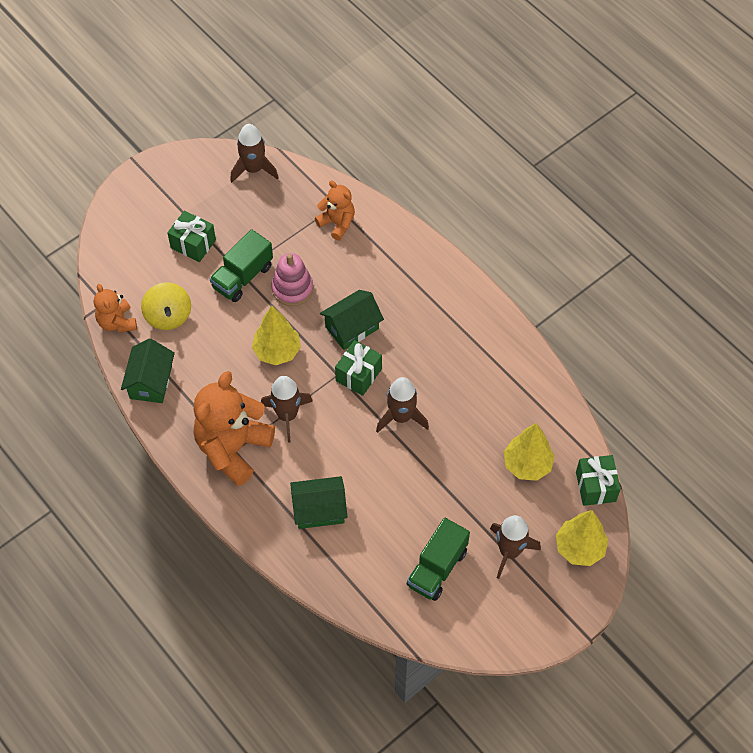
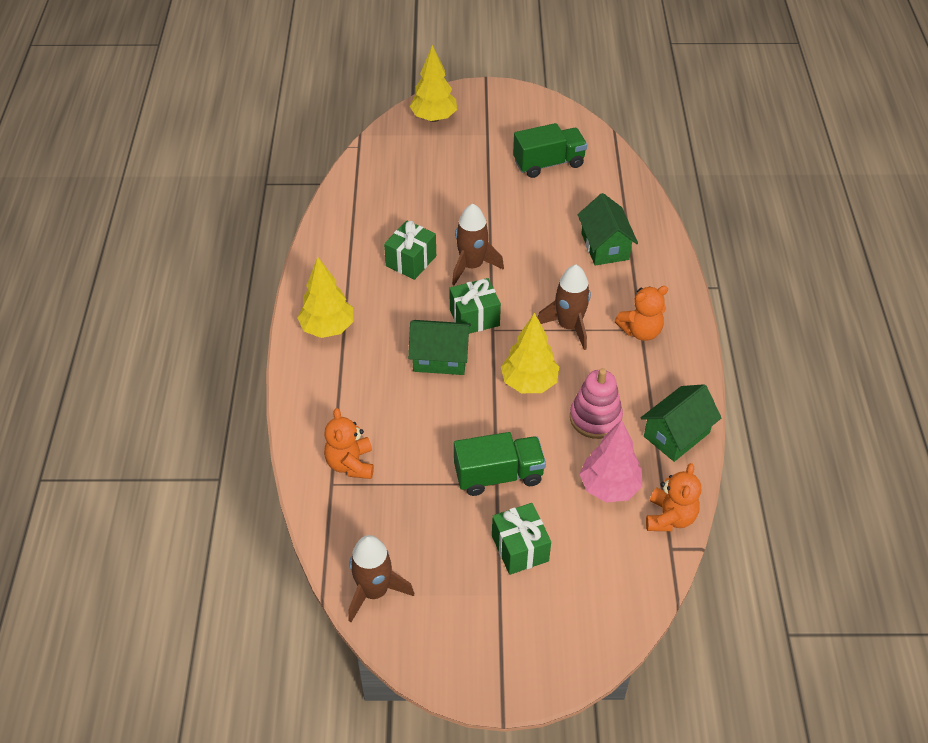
camera: 140 degrees left, 10 degrees down
(168, 316) = (609, 487): yellow spinning top -> pink tree
(233, 448) = (640, 331): orange teddy bear -> orange teddy bear, size x0.54
(292, 289) = (460, 429): pink stacking toy -> pink stacking toy (595, 418)
(319, 510) = (605, 246): green house -> green house turned 45 degrees clockwise
(509, 551) = (485, 143): brown rocket -> none
(527, 465) = (411, 179): yellow tree -> yellow tree (327, 328)
(595, 486) = (378, 140): green gift -> green gift (411, 261)

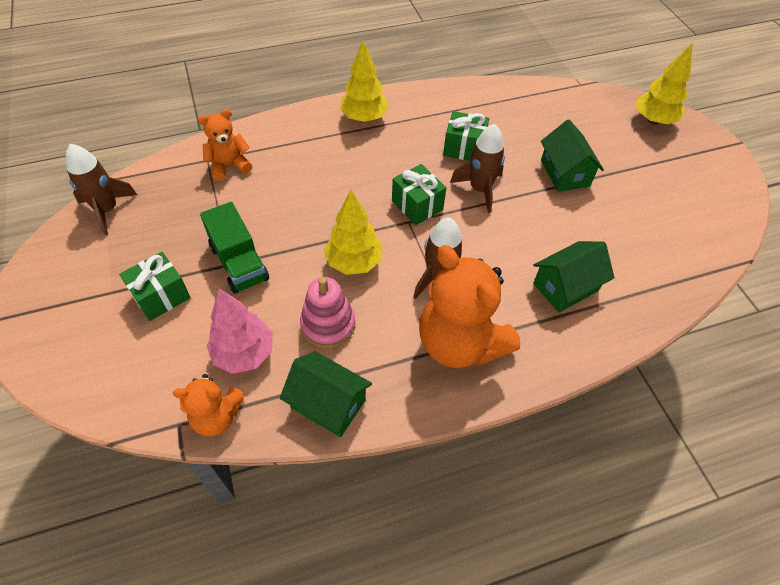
camera: 70 degrees right, 5 degrees up
(440, 358) = (359, 193): green house -> green house (565, 173)
(548, 163) = (655, 216): green truck -> none
(640, 331) = (460, 343): orange teddy bear -> orange teddy bear, size x1.84

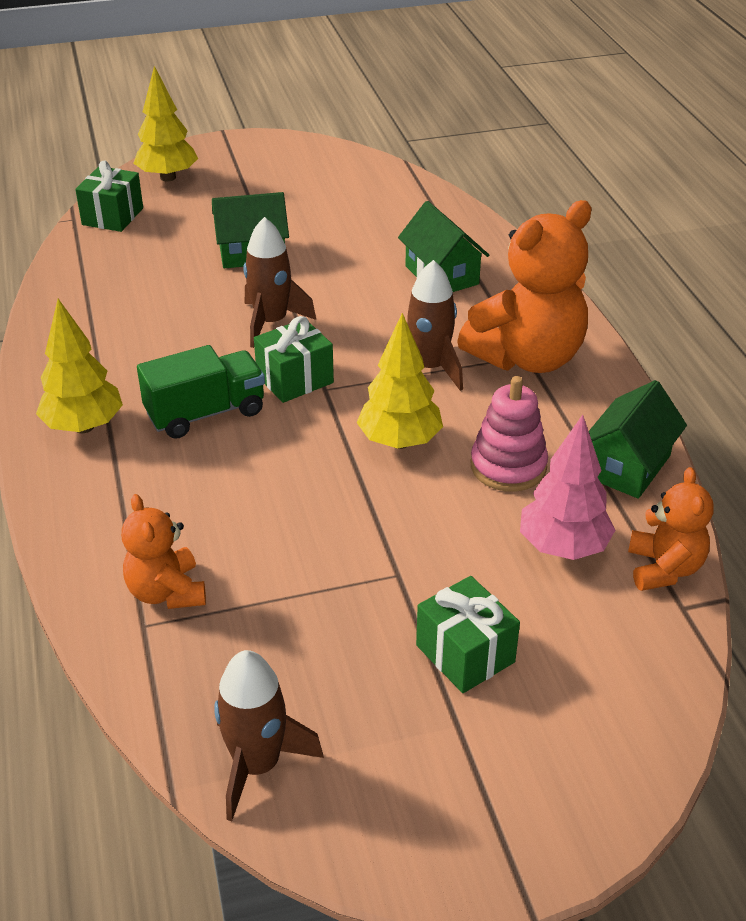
camera: 85 degrees left, 15 degrees down
(239, 263) = (397, 563): green truck -> green truck (205, 413)
(464, 148) = (184, 330): green gift -> green gift (113, 216)

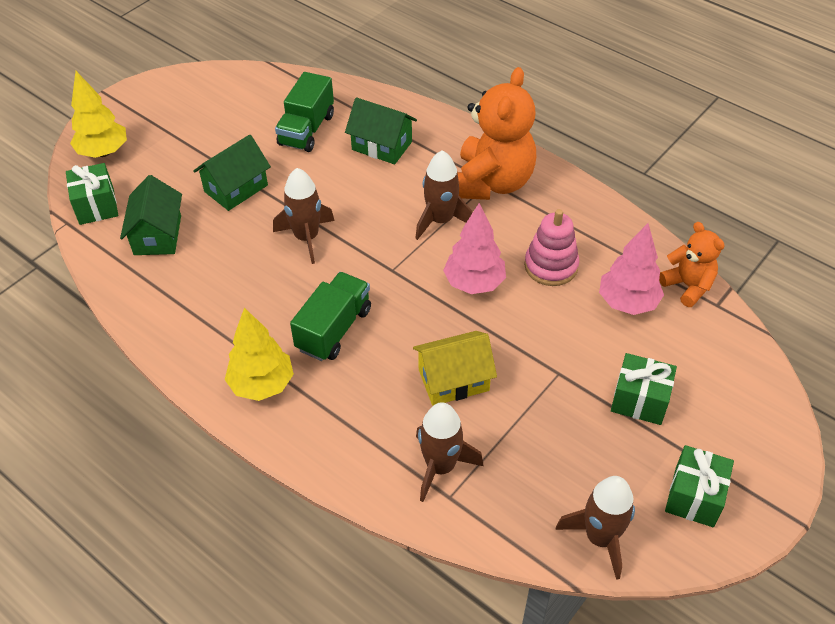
camera: 35 degrees left, 10 degrees up
(167, 592) = (440, 467): orange teddy bear -> brown rocket
(273, 520) = (453, 380): none -> yellow house
(295, 379) = (366, 273): green gift -> green gift (694, 497)
(378, 231) = (306, 130): none -> green truck
(399, 441) = (474, 283): yellow tree -> pink tree
(627, 466) = (612, 230): green house -> green house (157, 235)

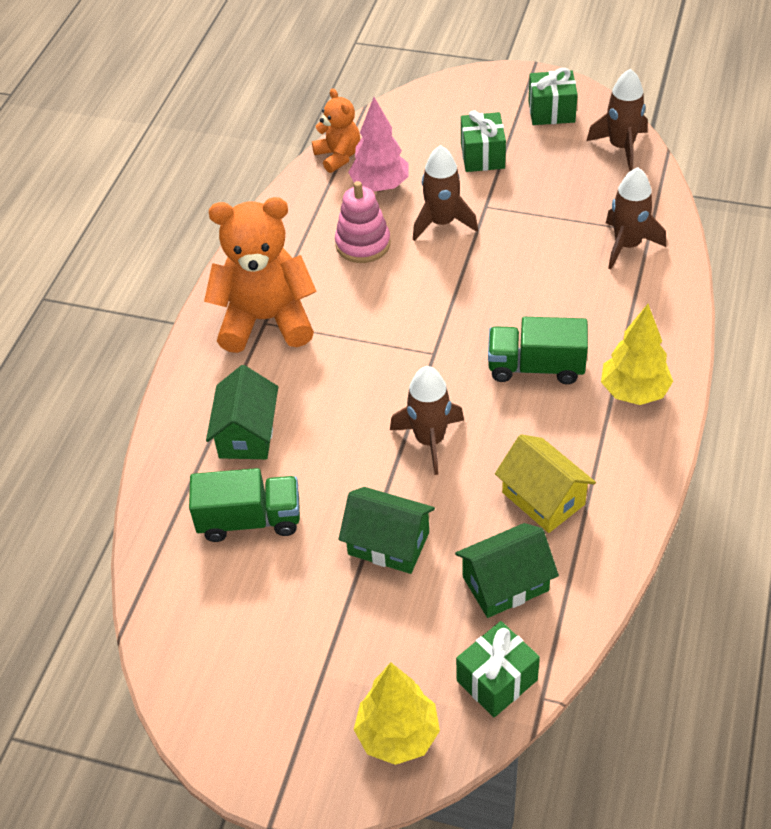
camera: 110 degrees left, 0 degrees up
(440, 220) = (344, 340): brown rocket -> brown rocket (442, 223)
(453, 380) = (537, 265): yellow house -> yellow house (543, 498)
(474, 283) = (416, 288): pink tree -> none
(688, 286) = (338, 156): orange teddy bear -> orange teddy bear turned 120 degrees clockwise

